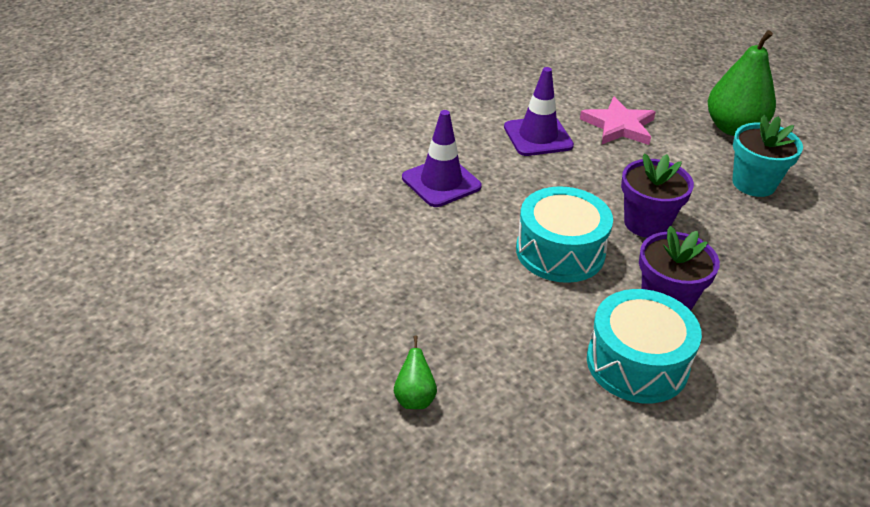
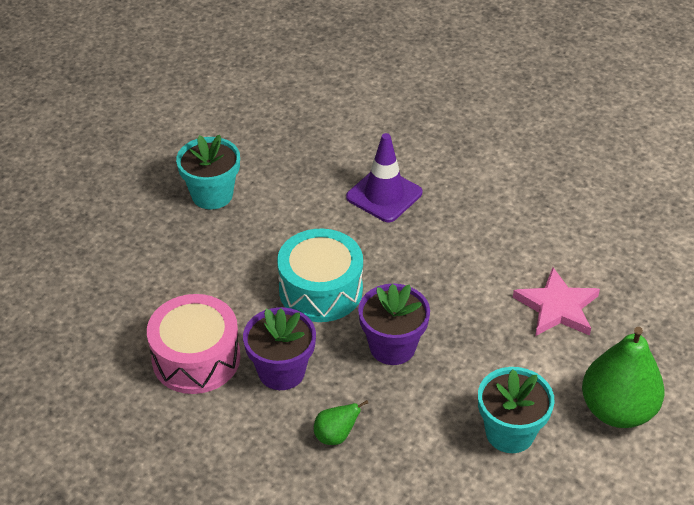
camera: 75 degrees right, 5 degrees up
(380, 303) = (212, 195): none -> turquoise flower pot
(414, 398) = (119, 235): green pear -> green pear (335, 436)
(538, 136) = (497, 247): purple traffic cone -> none
(637, 363) = (196, 358): turquoise drum -> pink drum

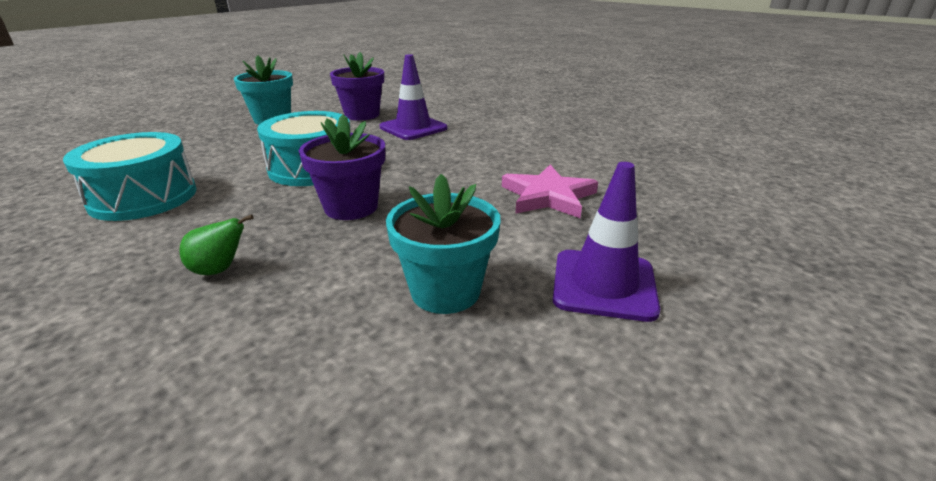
camera: 10 degrees right, 15 degrees down
(196, 358) = (143, 197): pink drum -> turquoise drum
(281, 371) = (217, 213): purple flower pot -> purple flower pot (362, 115)
(617, 410) = (604, 284): green pear -> purple traffic cone

